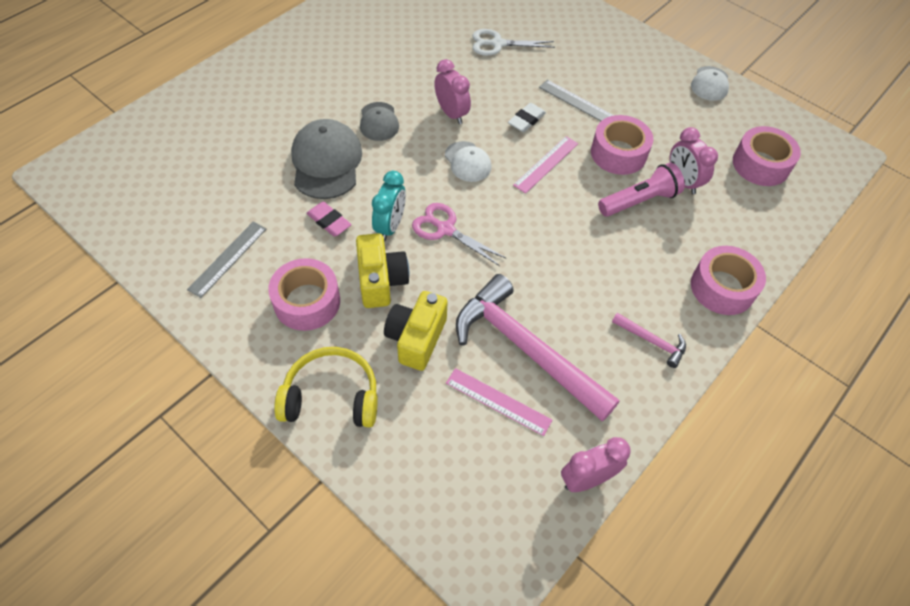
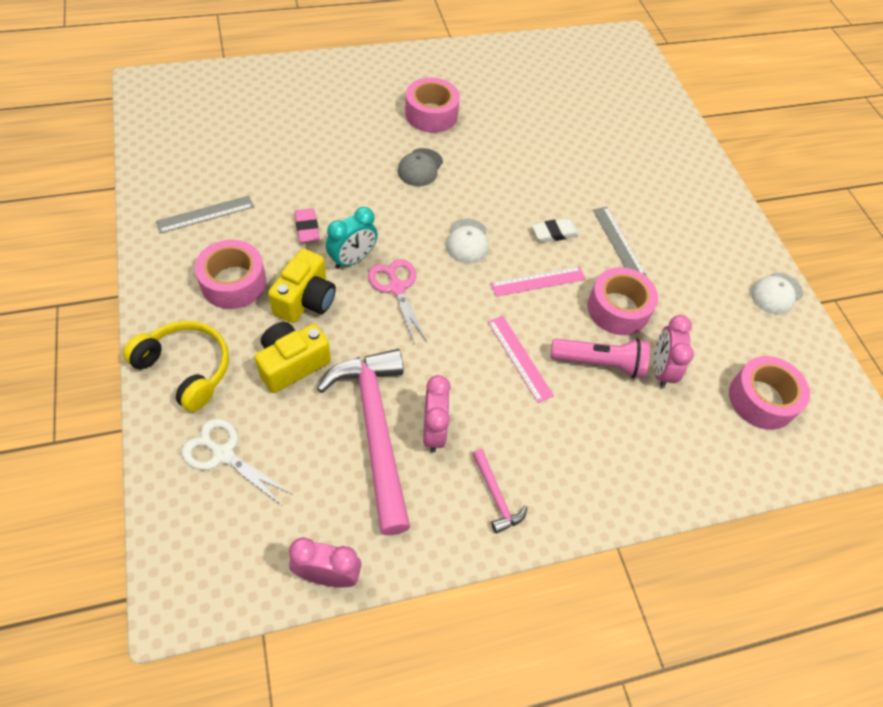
camera: 30 degrees right, 0 degrees up
(326, 162) = (347, 179): grey cap -> none
(451, 113) = (490, 192): pink clock -> pink clock (433, 431)
(497, 44) = (587, 152): white scissors -> white scissors (223, 454)
(498, 401) = (312, 459): pink ruler -> pink ruler (519, 358)
(722, 288) = (611, 491): pink tape -> pink tape (431, 114)

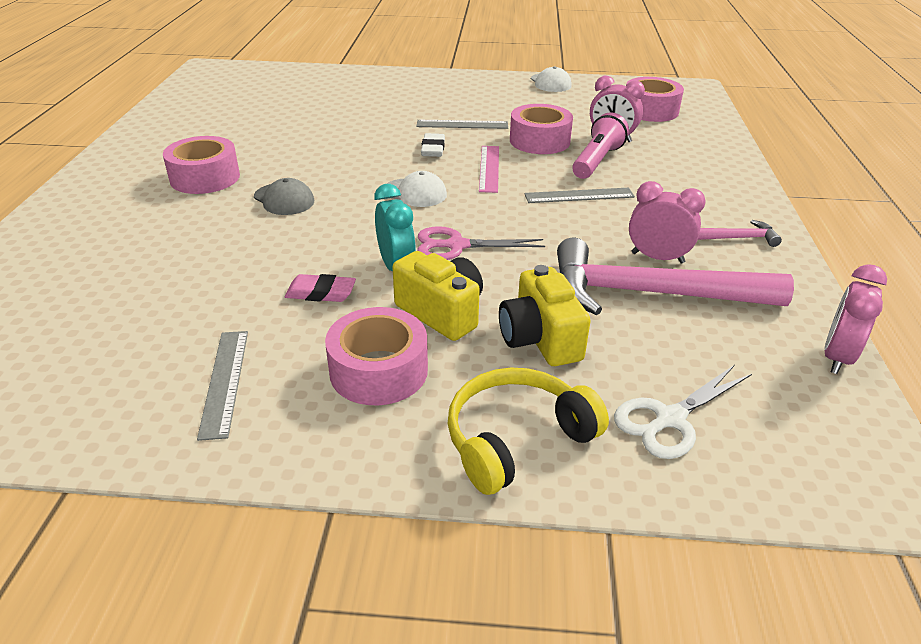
camera: 65 degrees left, 20 degrees down
(519, 358) = (579, 195): pink ruler -> grey ruler

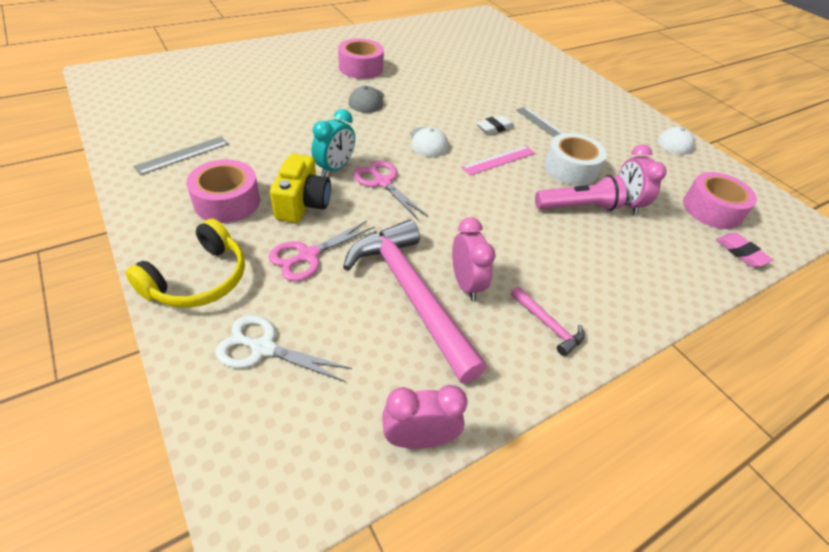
camera: 50 degrees right, 10 degrees up
(321, 293) = (284, 152): pink eraser -> pink eraser (741, 252)
(516, 439) = (199, 279): yellow headphones -> yellow headphones turned 105 degrees clockwise
(539, 141) = (570, 168): pink tape -> white tape
(540, 339) = (308, 255): yellow camera -> pink scissors
(579, 195) = (512, 214): grey ruler -> none

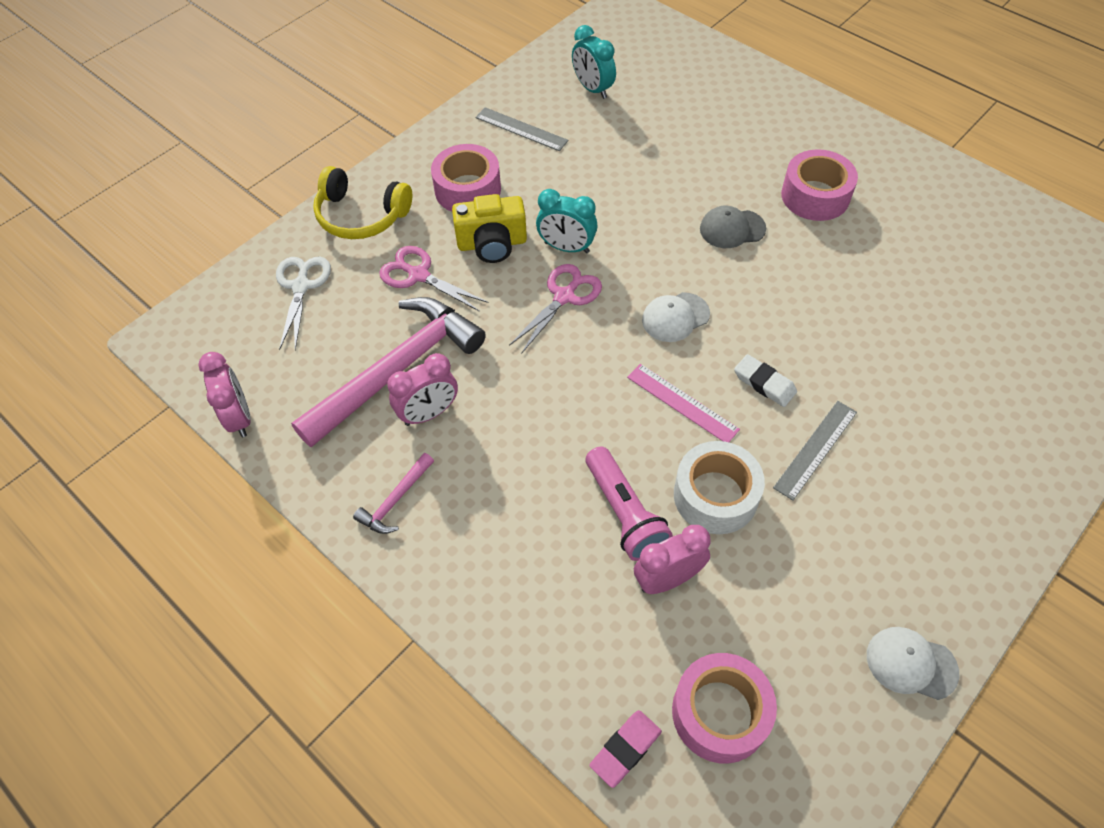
camera: 80 degrees right, 10 degrees up
(175, 111) = (593, 89): none -> turquoise clock

